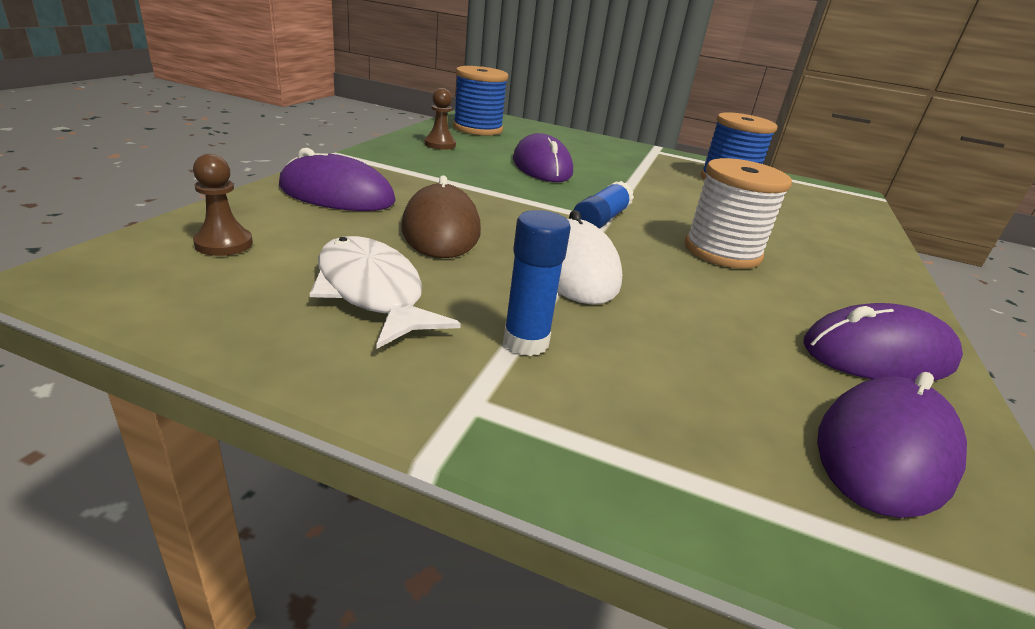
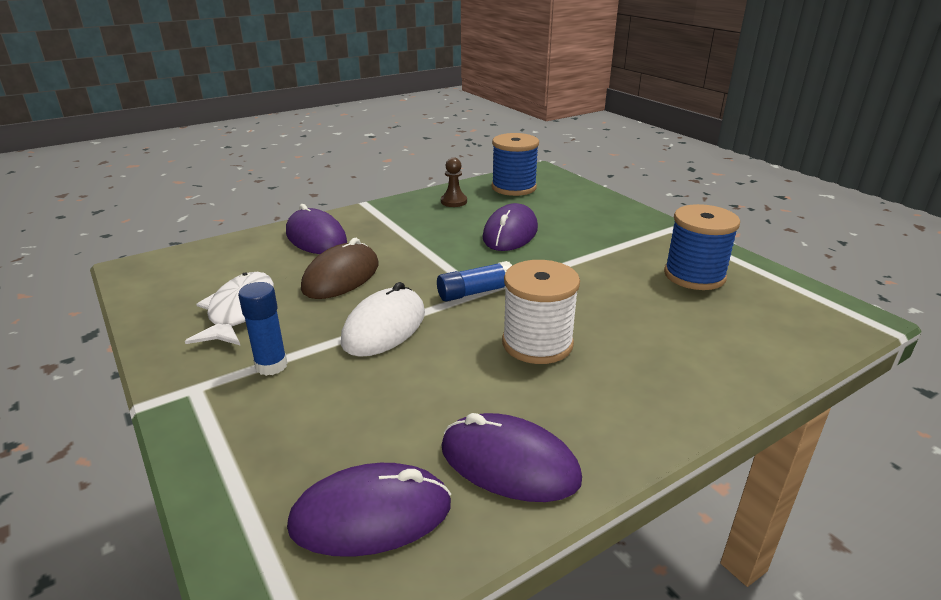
camera: 40 degrees right, 0 degrees up
(224, 244) = (211, 263): brown pawn -> none

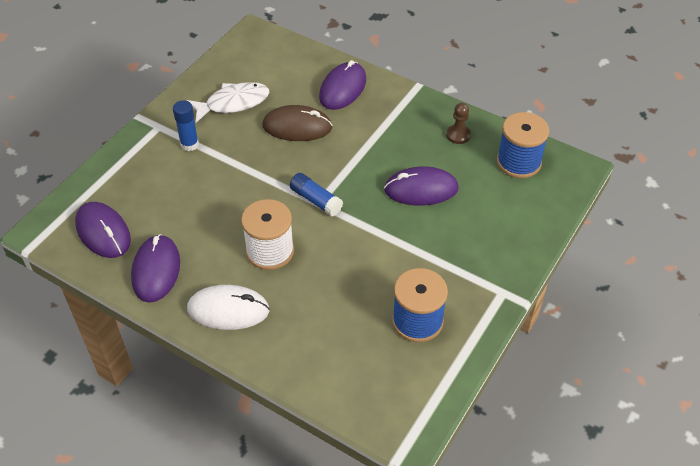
camera: 65 degrees right, 20 degrees up
(384, 327) = (250, 173): white mouse -> white mouse (228, 310)

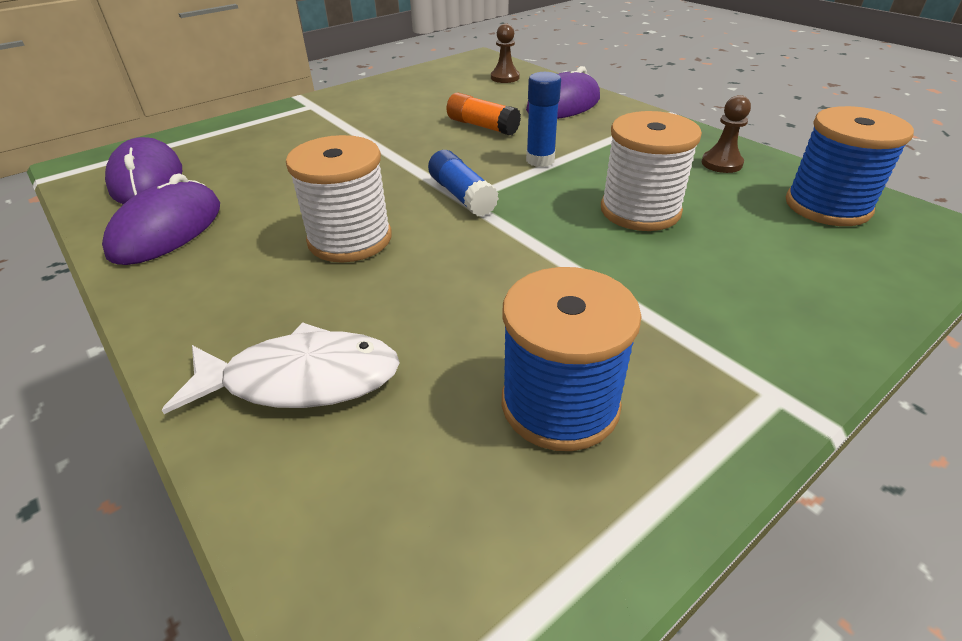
camera: 20 degrees right, 10 degrees down
(189, 144) = (334, 122): blue glue stick -> blue glue stick (540, 160)
(228, 310) = (219, 300): white mouse -> none
(233, 103) = (416, 99): white fish -> white fish (302, 379)
(286, 60) = (505, 78): none -> brown pawn
(297, 127) = (482, 126): brown mouse -> orange glue stick
(421, 189) = (640, 210): purple mouse -> white spool

